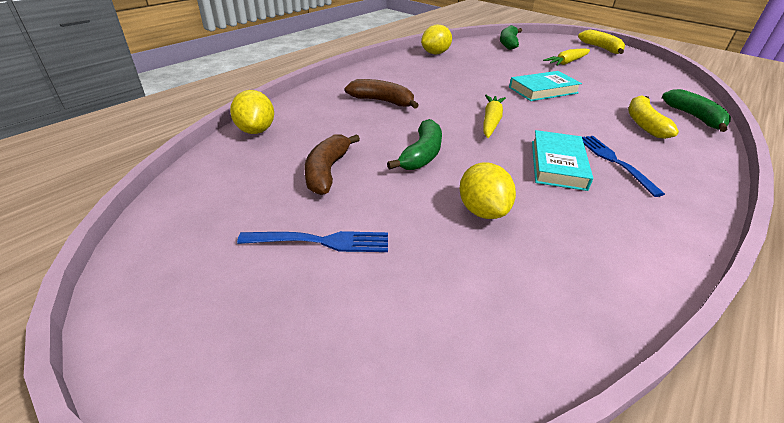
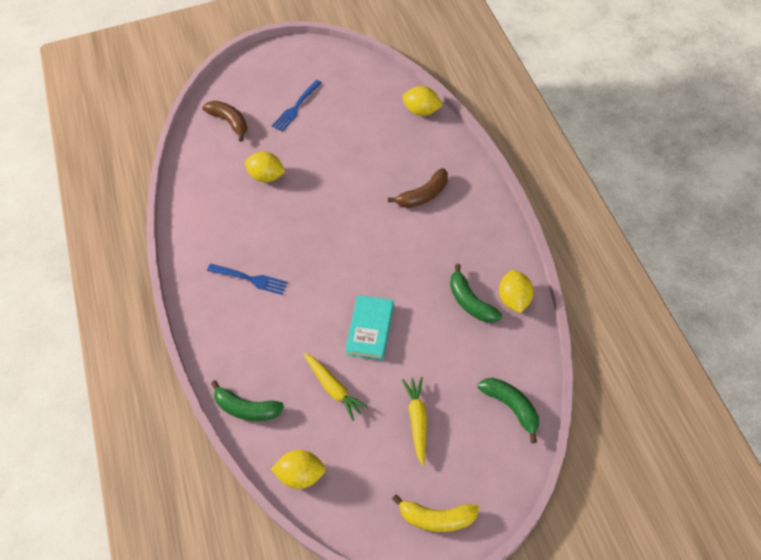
camera: 130 degrees right, 20 degrees up
(327, 171) = (350, 128): brown banana -> brown banana (230, 122)
(422, 155) = (334, 179): green banana -> green banana (470, 302)
(491, 121) = (346, 246): yellow carrot -> yellow carrot (334, 388)
(558, 164) = (272, 243): turquoise book -> none
(643, 124) = (269, 352): yellow banana -> none
(673, 85) = (301, 475): none -> yellow lemon

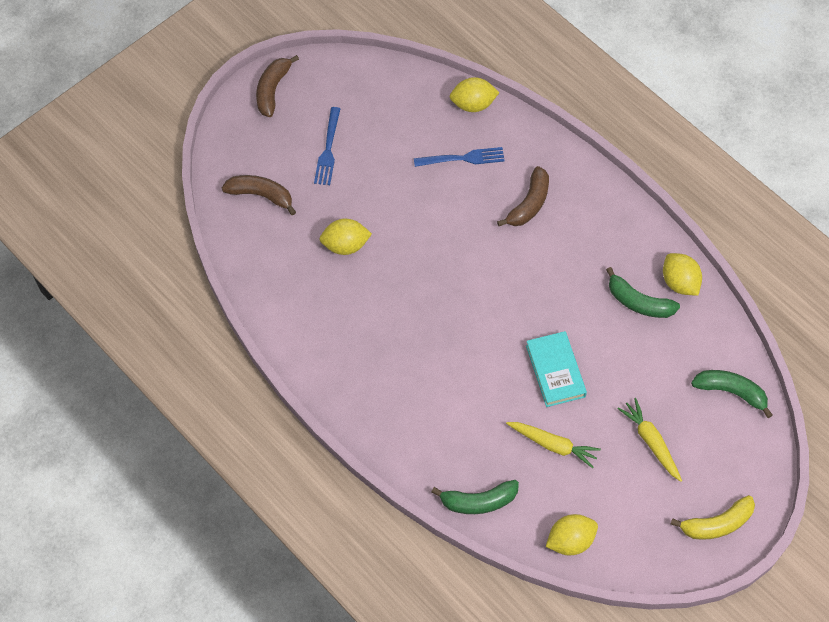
camera: 30 degrees left, 5 degrees up
(250, 279) = (399, 368): blue fork -> blue fork (463, 158)
(283, 56) = (272, 90): none -> brown banana

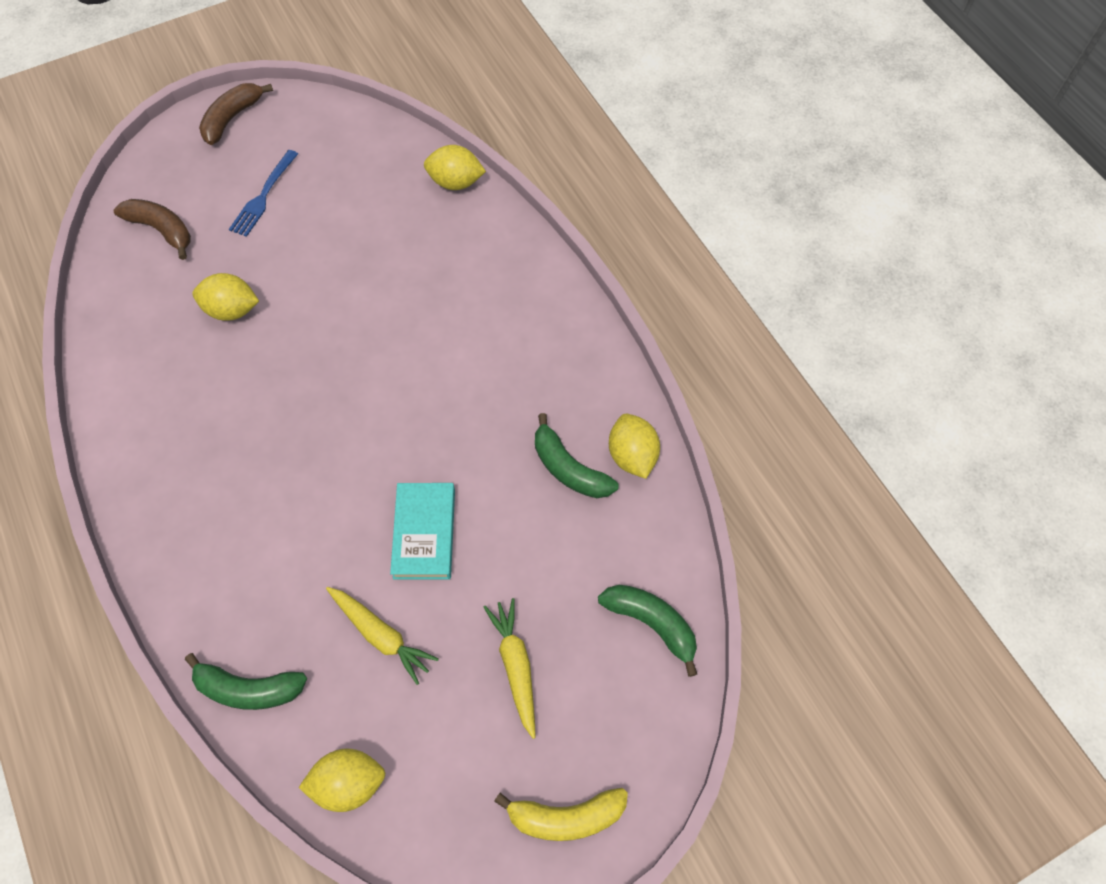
camera: 15 degrees right, 0 degrees up
(463, 158) = (417, 241): blue fork -> none
(529, 204) = (476, 312): brown banana -> none

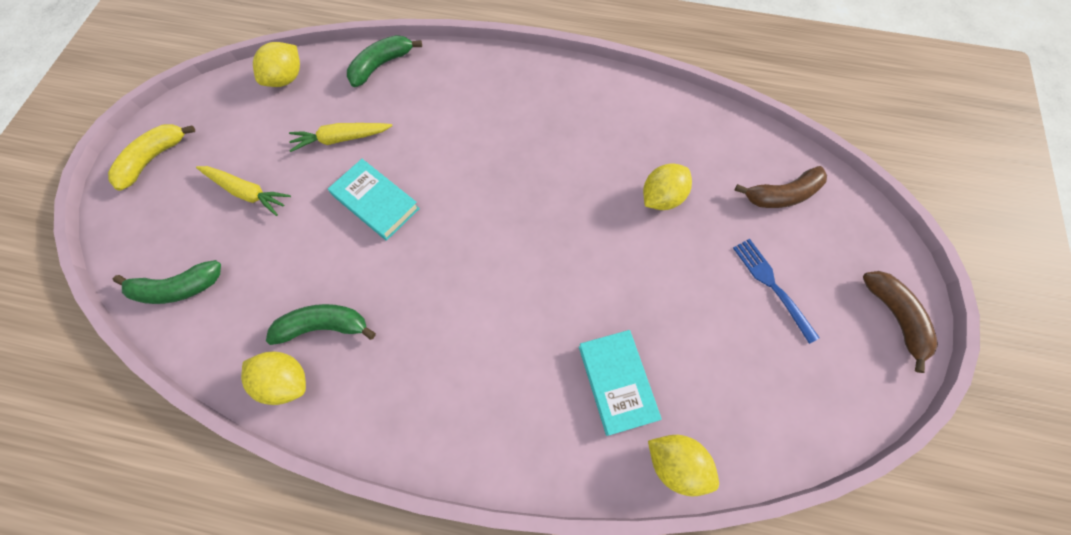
camera: 130 degrees right, 5 degrees up
(429, 244) = (617, 382): none -> turquoise book
(455, 182) = (675, 463): yellow lemon -> yellow lemon turned 75 degrees clockwise

